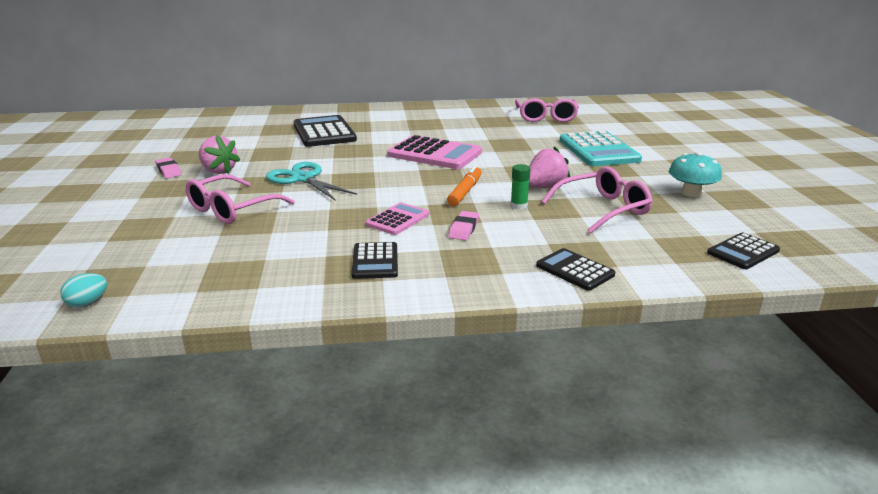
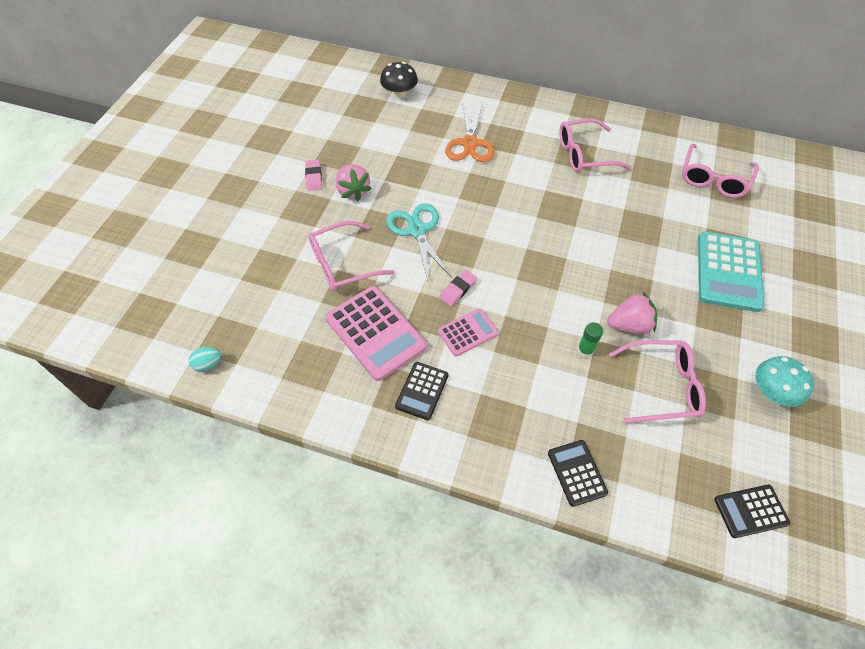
camera: 25 degrees right, 30 degrees up
(237, 121) = (399, 93): none -> black mushroom
(324, 132) = (470, 143): black calculator -> orange scissors
(432, 122) = (584, 154): none -> pink glasses
(434, 154) = (555, 223): pink calculator -> pink calculator (375, 332)
(464, 229) = (516, 369): pink eraser -> pink eraser (458, 289)
(465, 192) = (549, 306): orange marker -> none

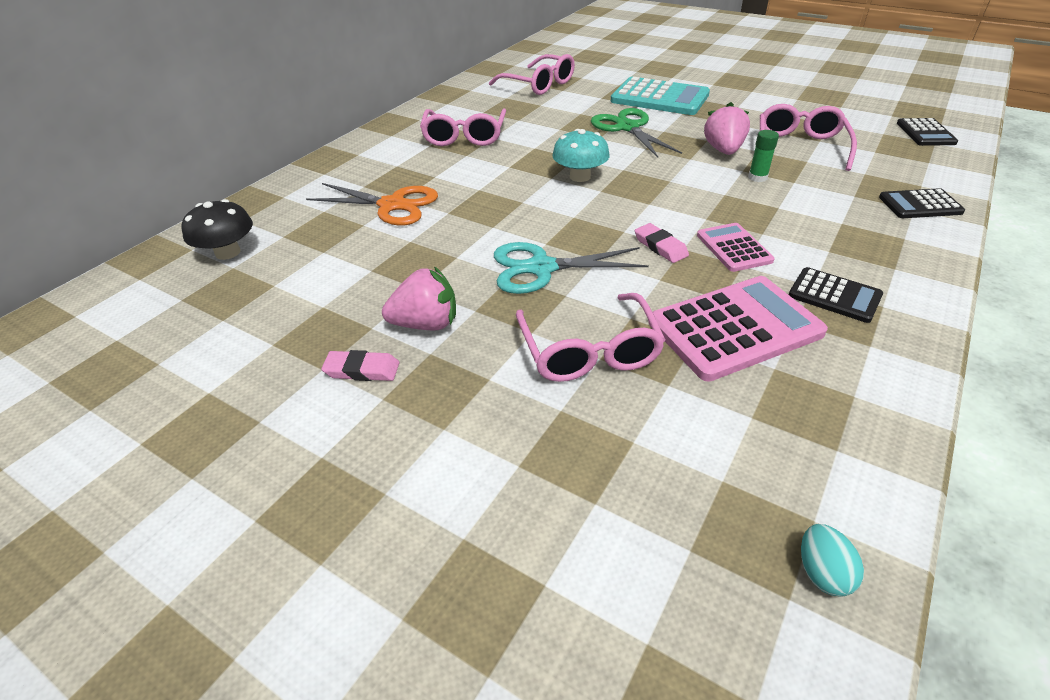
camera: 75 degrees left, 15 degrees down
(647, 253) = (627, 128): none -> green scissors
(772, 391) = (797, 105): turquoise mushroom -> turquoise mushroom (580, 176)

